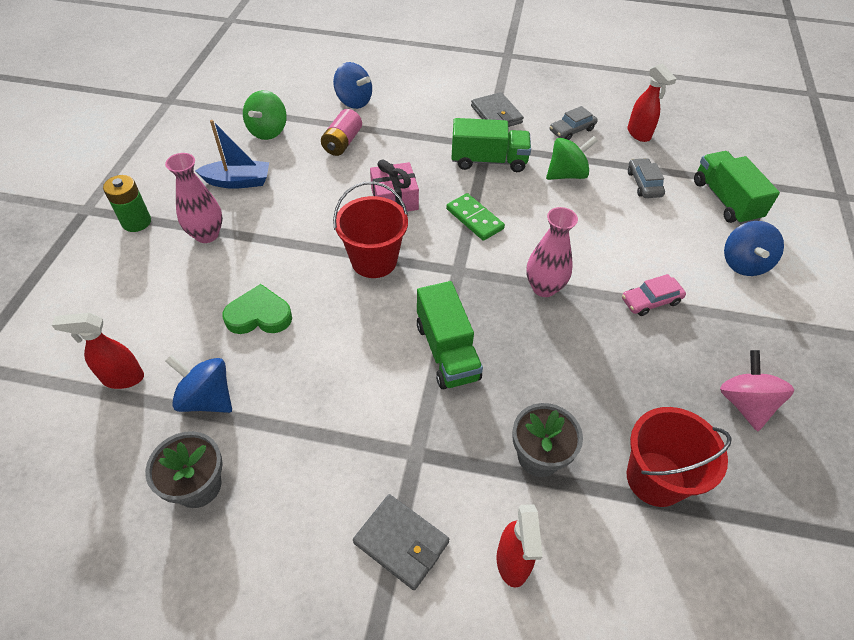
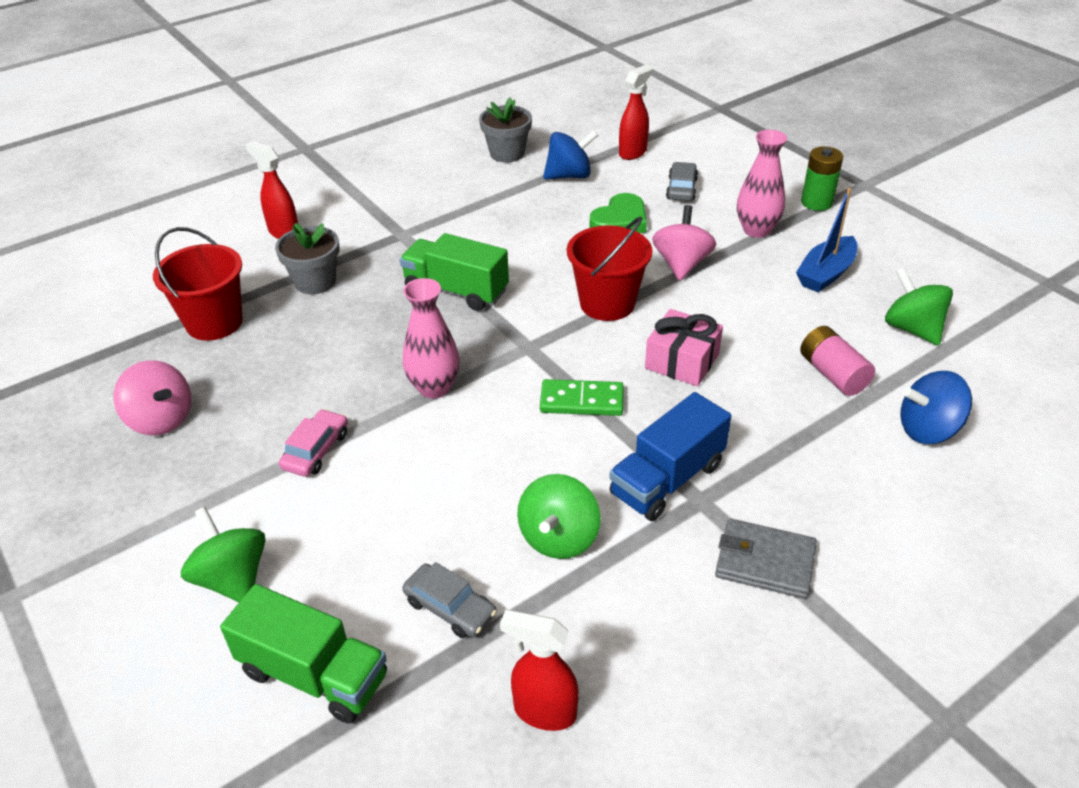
camera: 135 degrees right, 10 degrees down
(289, 250) = (681, 264): none -> pink spinning top
(401, 542) = (361, 202): grey wallet -> none
(488, 161) = (667, 479): green truck -> blue truck
(572, 130) = (641, 626): grey car -> grey car (681, 189)
(743, 263) = (232, 578): blue spinning top -> green spinning top

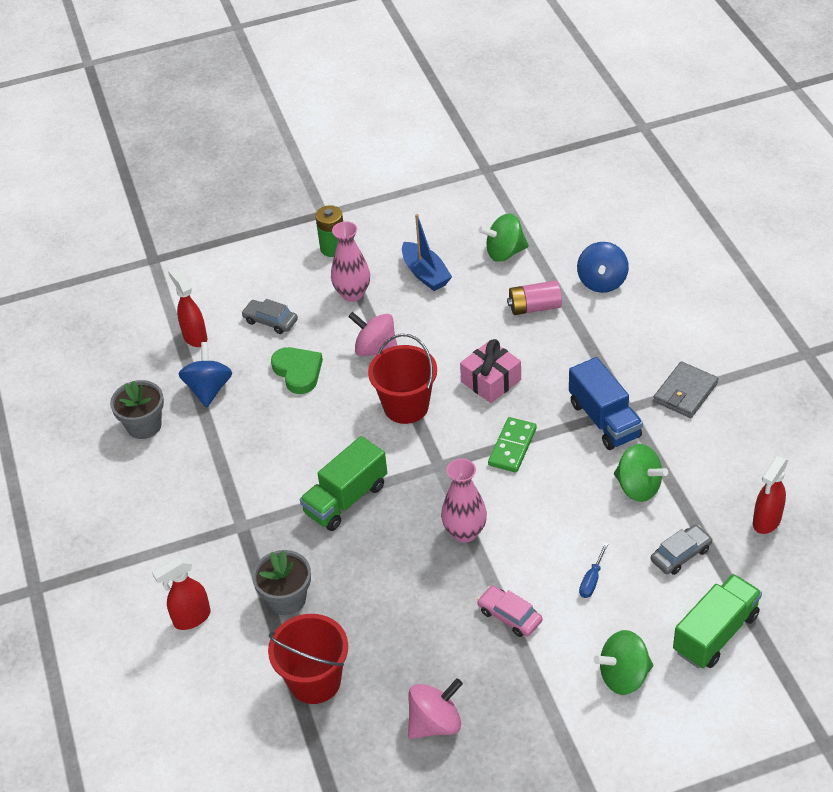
camera: 70 degrees left, 5 degrees up
(385, 517) = (592, 580): none -> blue screwdriver

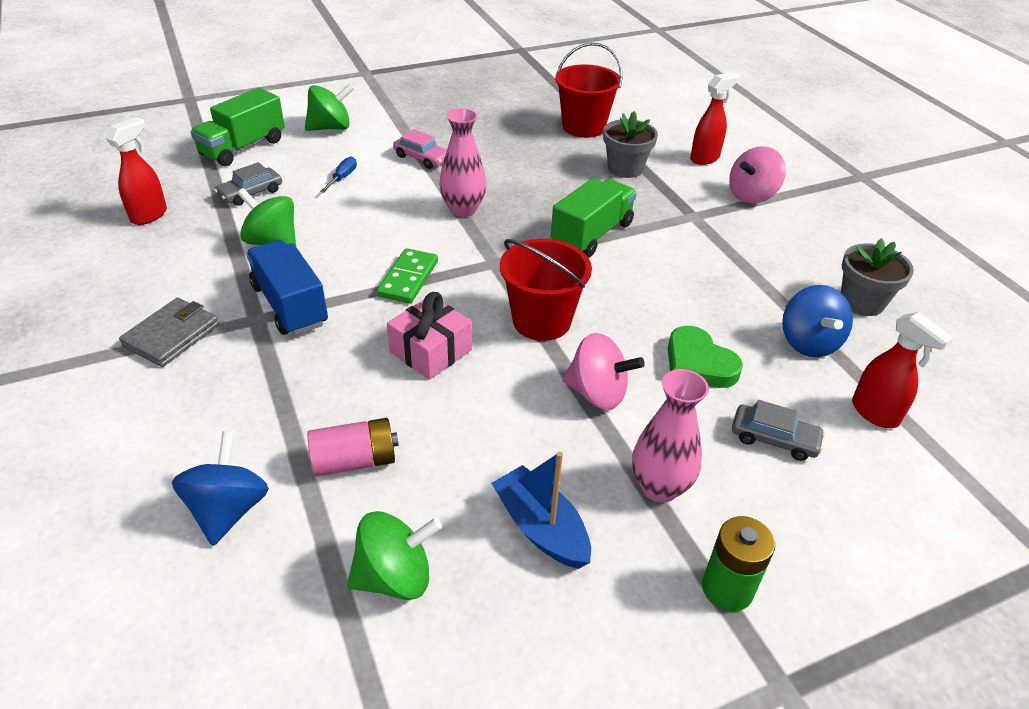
camera: 170 degrees right, 5 degrees down
(435, 723) = (484, 109): pink spinning top -> pink spinning top (751, 195)

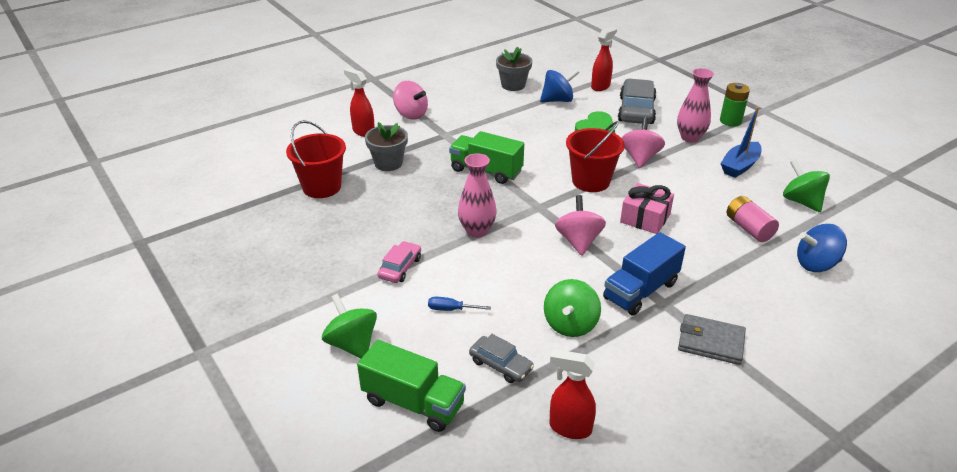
camera: 100 degrees left, 5 degrees down
(408, 279) = (578, 241): green domino -> pink spinning top
(774, 439) = (636, 110): grey car -> grey car, size x1.79

